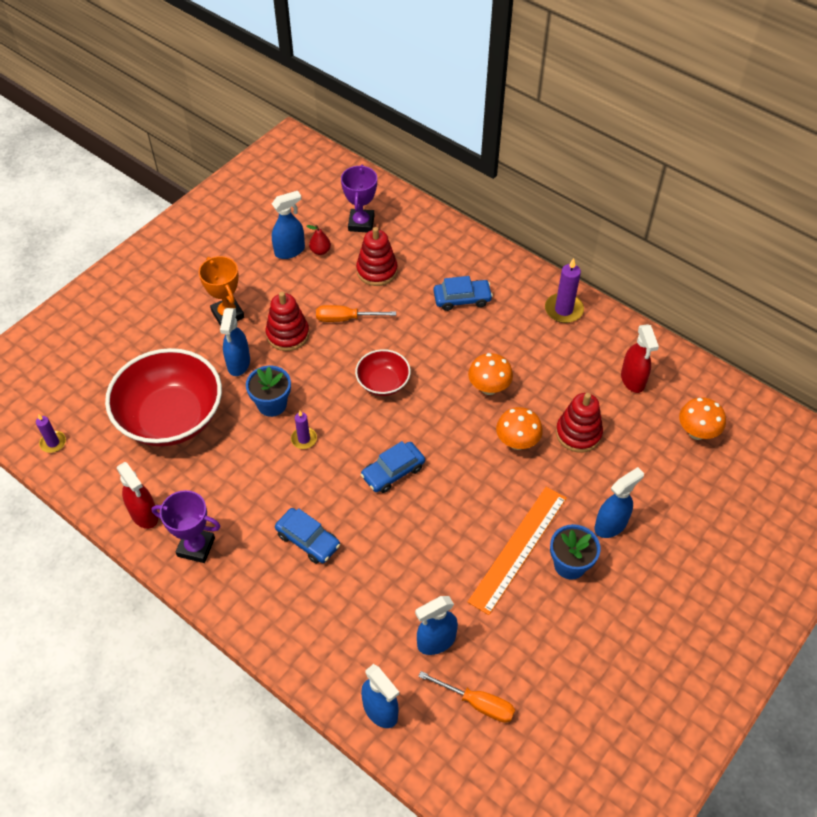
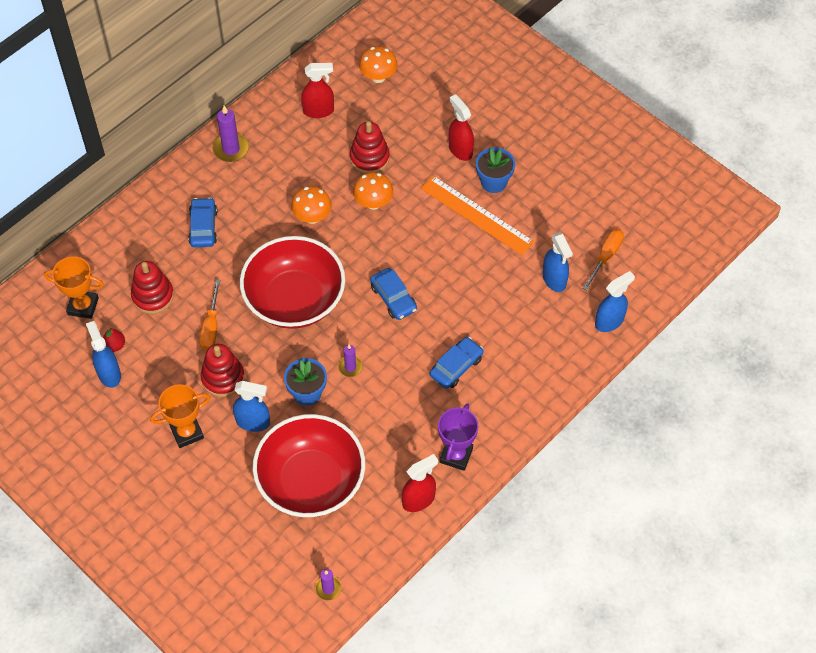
camera: 85 degrees left, 5 degrees up
(361, 223) = (83, 306): purple trophy -> orange trophy
(383, 383) = (294, 299): red bowl -> red bowl, size x2.01
(610, 525) = (460, 149): blue spray bottle -> red spray bottle

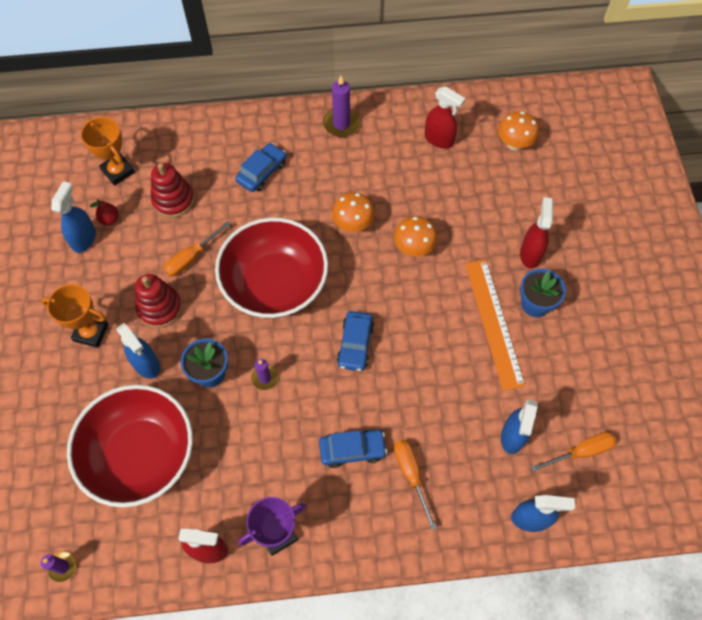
camera: 40 degrees right, 5 degrees up
(369, 158) = (445, 207): red stacking toy -> none
(510, 353) = (411, 475): none -> orange screwdriver

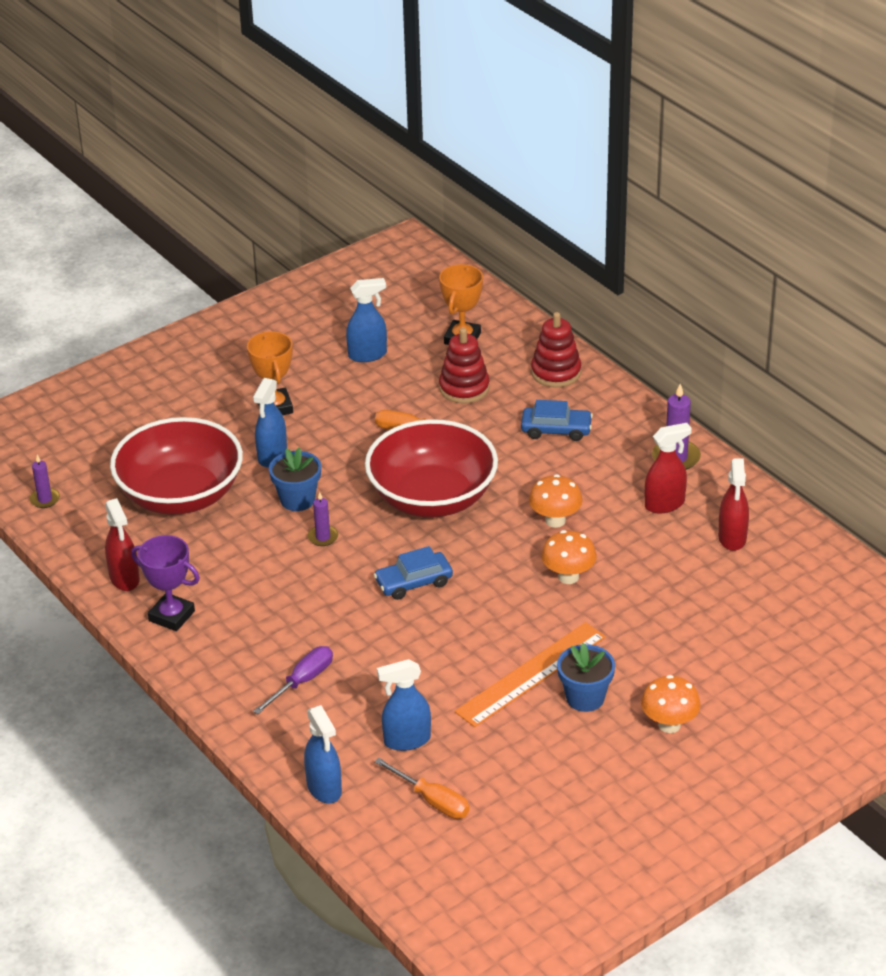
camera: 60 degrees right, 25 degrees down
(109, 219) = (403, 359): red pear -> none
(160, 308) = (338, 436): red stacking toy -> red stacking toy (556, 372)
(352, 450) = (296, 629): blue car -> none
(411, 475) = (302, 681): orange screwdriver -> purple screwdriver
(514, 144) = (789, 599): orange mushroom -> orange mushroom (669, 724)
(530, 254) = (648, 670): red spray bottle -> red spray bottle (665, 504)

